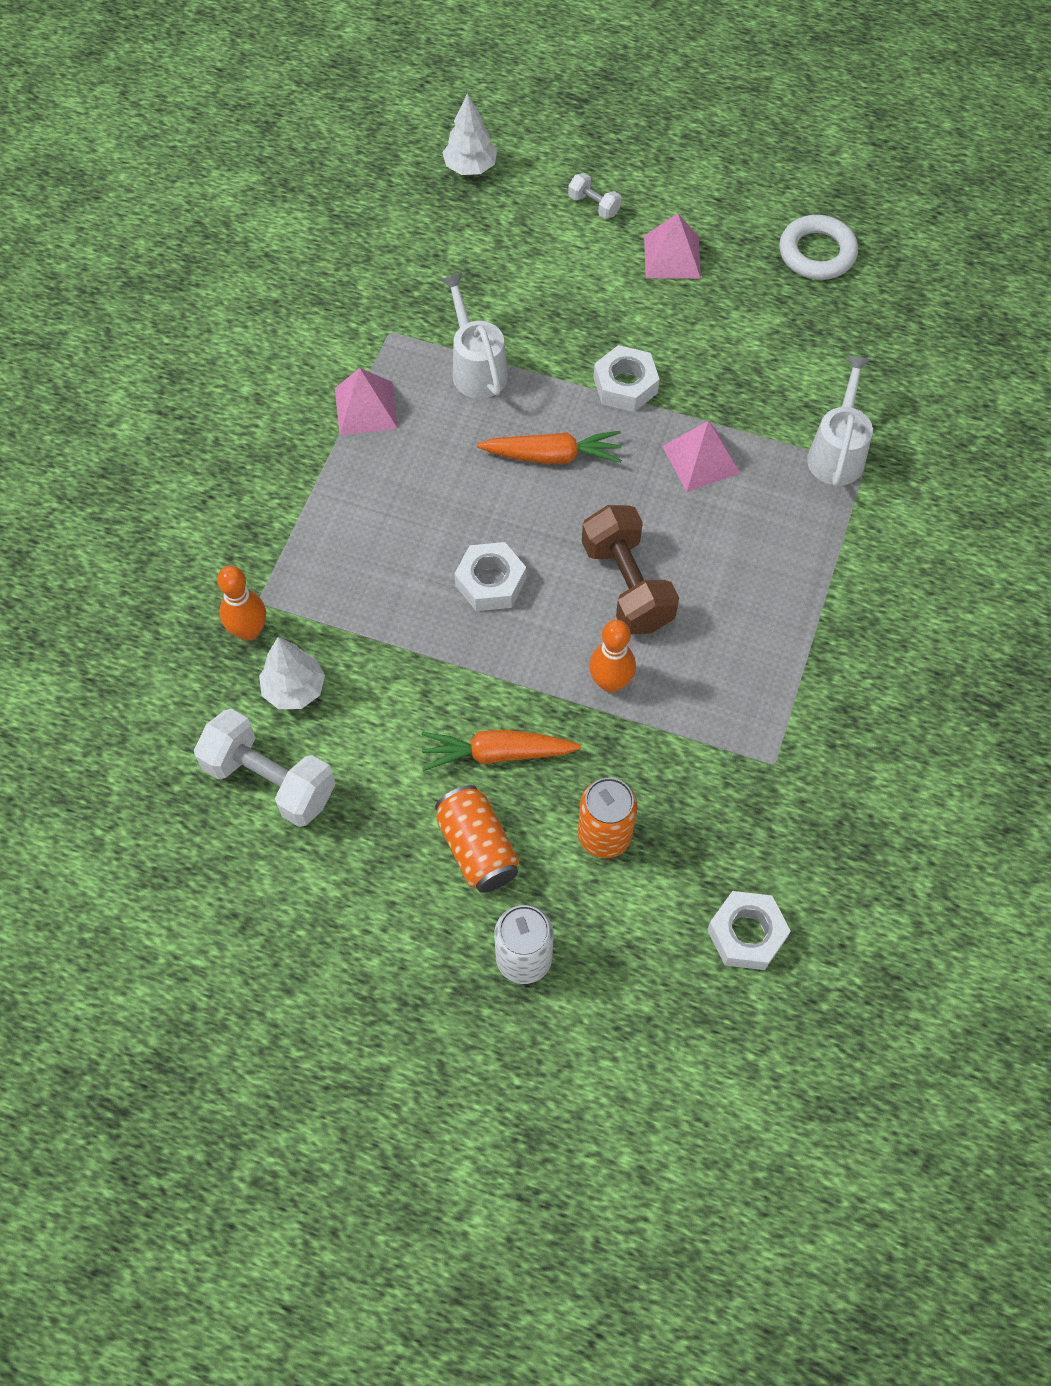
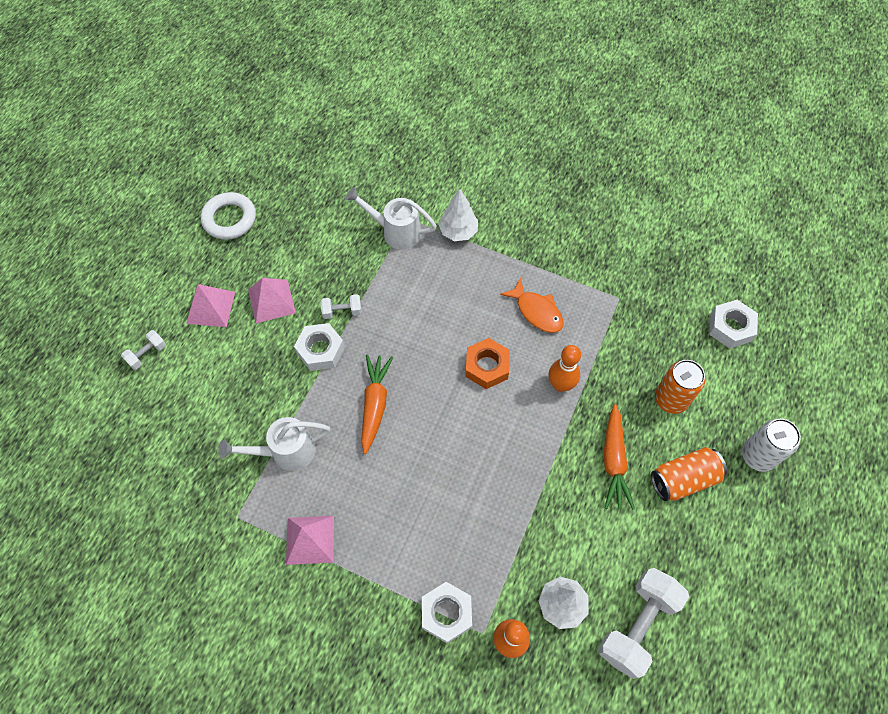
camera: 85 degrees left, 0 degrees up
(470, 168) = (81, 442): white tree -> white tree (458, 232)
(490, 582) = (478, 455): white nut -> white nut (446, 613)
(627, 585) = (487, 367): brown dumbbell -> orange nut
(689, 402) = (342, 311): none -> white dumbbell
(701, 459) = (391, 310): pink pyramid -> pink pyramid (271, 301)
(729, 647) = (536, 311): none -> orange fish

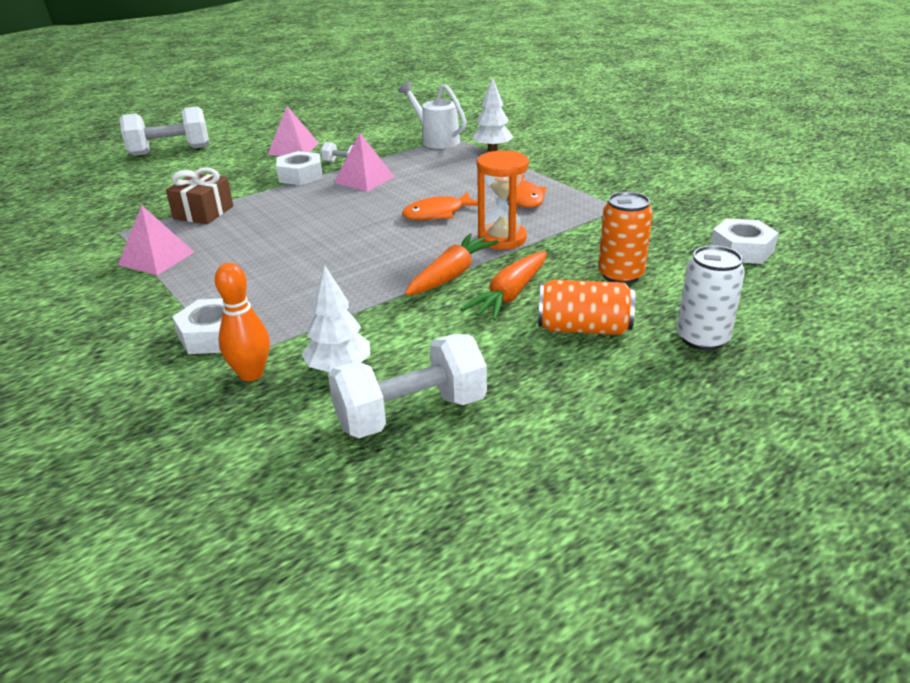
camera: 30 degrees right, 30 degrees down
(147, 354) = (170, 151): white dumbbell -> white dumbbell, size x2.08
(211, 307) = (244, 142): pink pyramid -> pink pyramid (364, 179)
(229, 219) = (311, 114): white ring -> none
(286, 452) = (203, 212): white watering can -> brown gift
(375, 404) = (309, 208): orange carrot -> orange carrot (451, 275)
(487, 367) = (437, 213): orange nut -> orange fish
(560, 385) = (502, 239): orange bowling pin -> orange hourglass

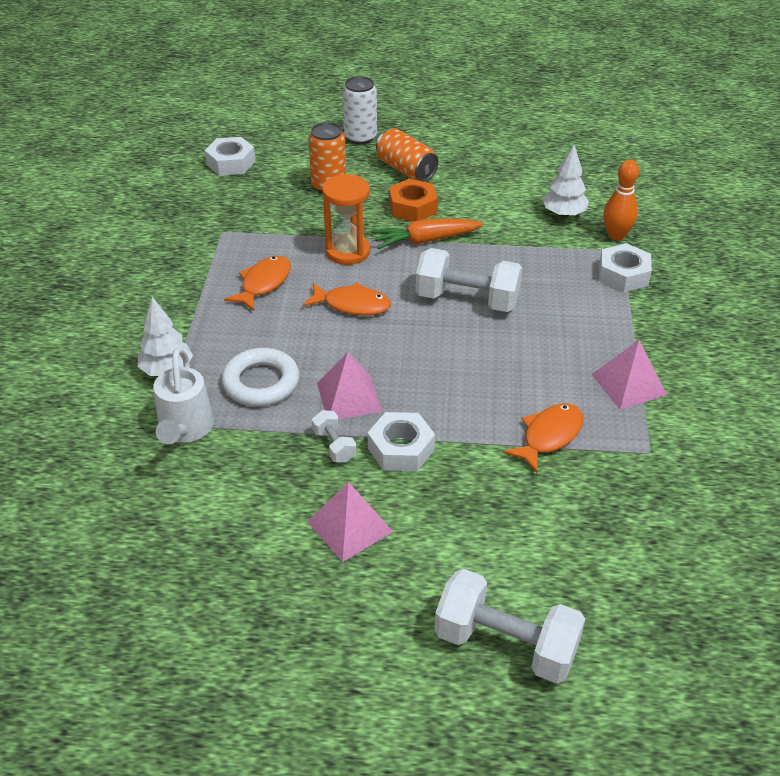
camera: 140 degrees left, 10 degrees up
(203, 212) = (549, 436): brown gift -> orange fish
(411, 413) = (549, 175): white dumbbell -> white dumbbell (467, 300)
(429, 165) = (261, 382): none -> white ring
(509, 295) = (412, 207): orange carrot -> orange nut

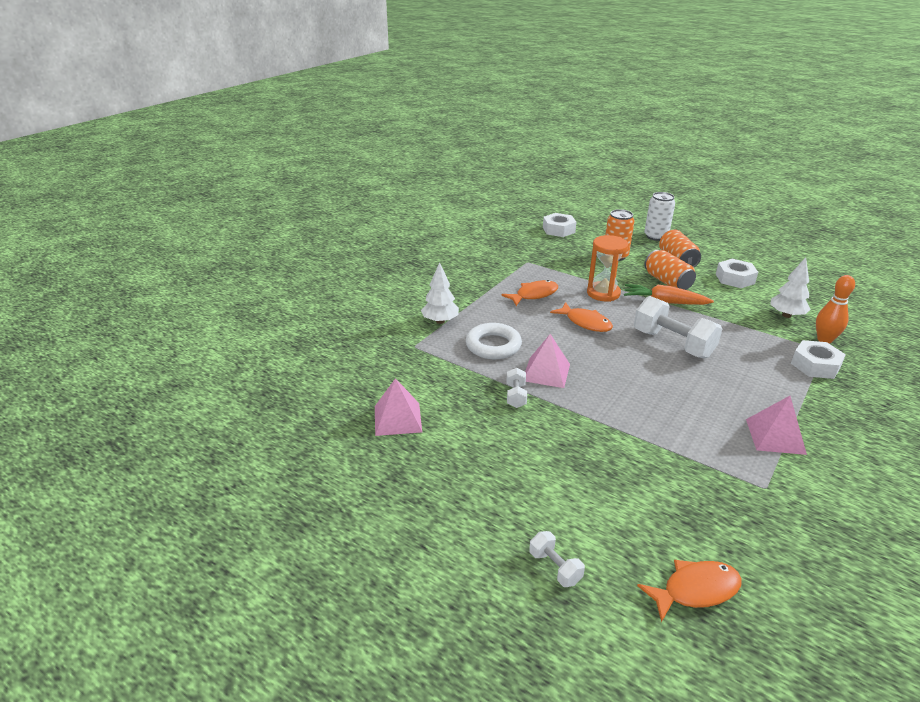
camera: 30 degrees right, 10 degrees down
(185, 429) = (427, 354): white watering can -> none
(350, 526) = (492, 446): pink pyramid -> pink pyramid (397, 418)
(401, 449) = (561, 414): white nut -> white nut (735, 279)
(412, 207) = (667, 282): orange nut -> orange can
(505, 644) = (555, 567): white dumbbell -> white dumbbell, size x0.48
(549, 436) = (683, 446): orange fish -> orange fish (695, 590)

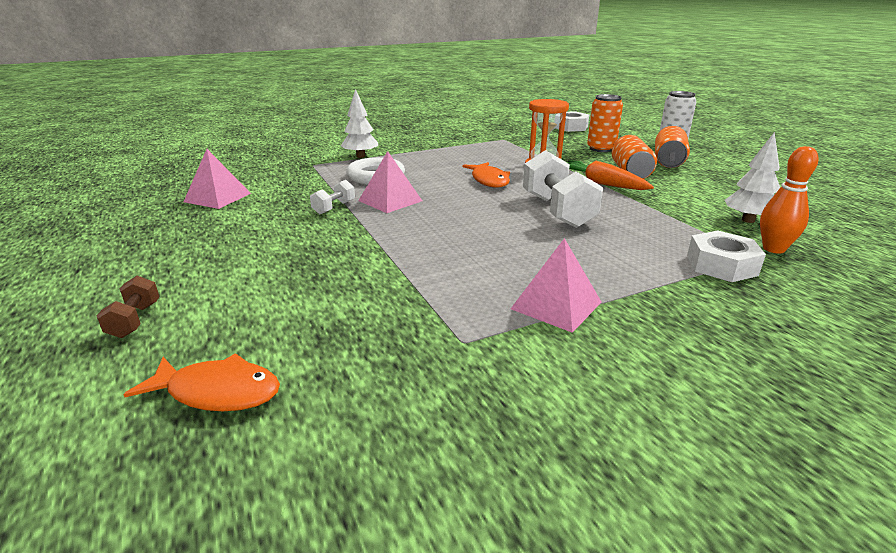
camera: 30 degrees right, 5 degrees down
(534, 295) = (472, 157): orange fish -> none
(555, 567) = (135, 320): white dumbbell -> brown dumbbell
(735, 279) = (721, 184): white nut -> none

